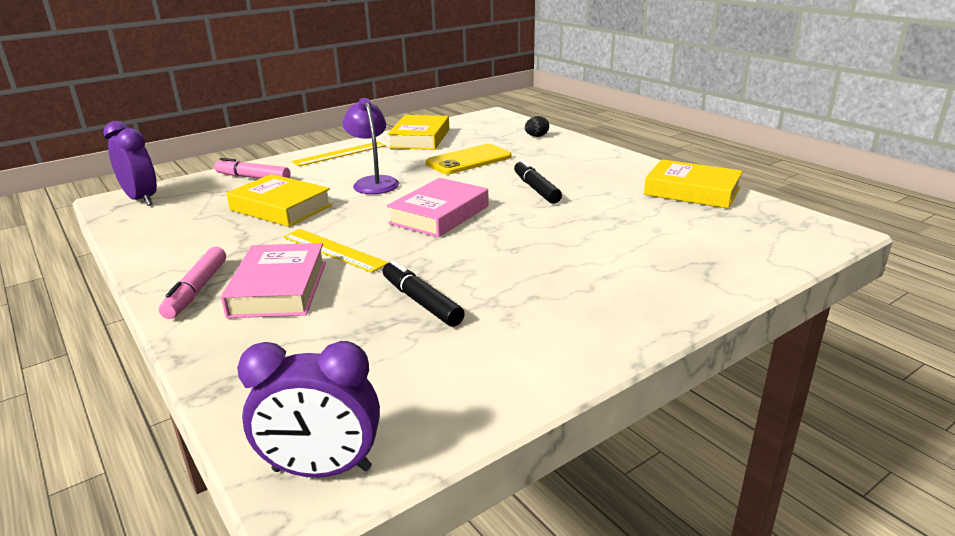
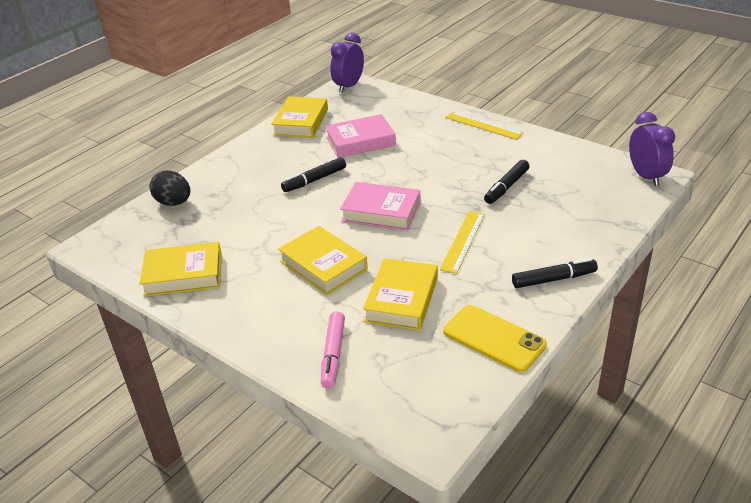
camera: 105 degrees left, 10 degrees up
(141, 199) = (422, 415): purple clock -> purple clock (349, 86)
(196, 290) = (554, 279): pink marker -> black marker
(278, 288) = (528, 244): pink book -> pink book (360, 141)
(340, 154) = (243, 318): yellow ruler -> yellow ruler (483, 125)
(373, 182) = (323, 265): purple lamp -> yellow book
(469, 160) = (251, 226): yellow phone -> yellow phone (494, 338)
(536, 136) = (174, 203): black egg -> black egg, size x1.69

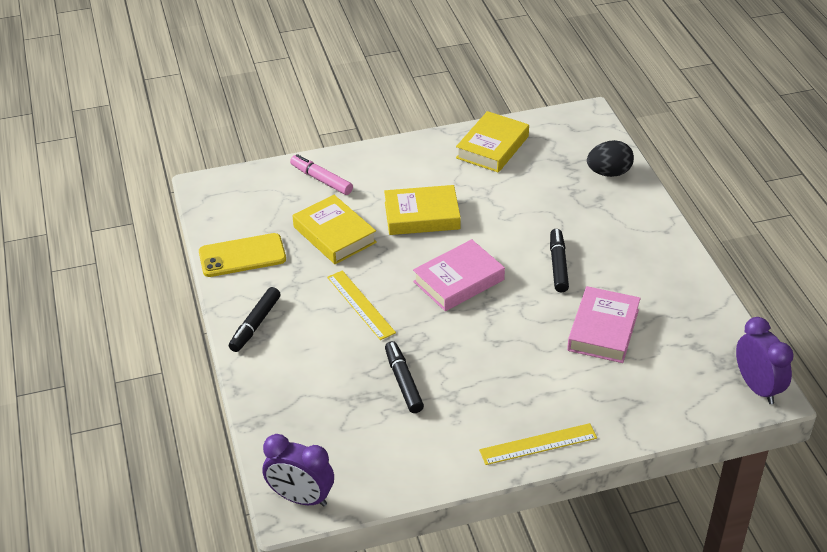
camera: 125 degrees right, 5 degrees up
(301, 122) = (694, 307): yellow book -> none

